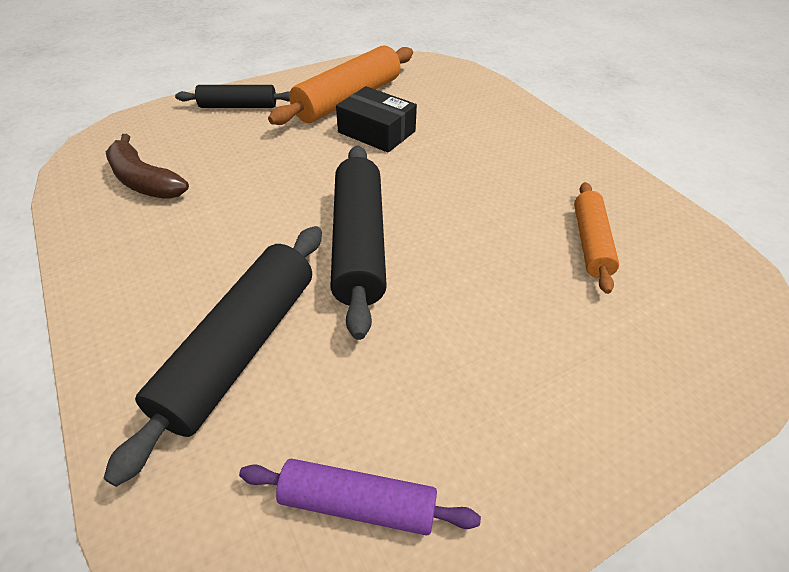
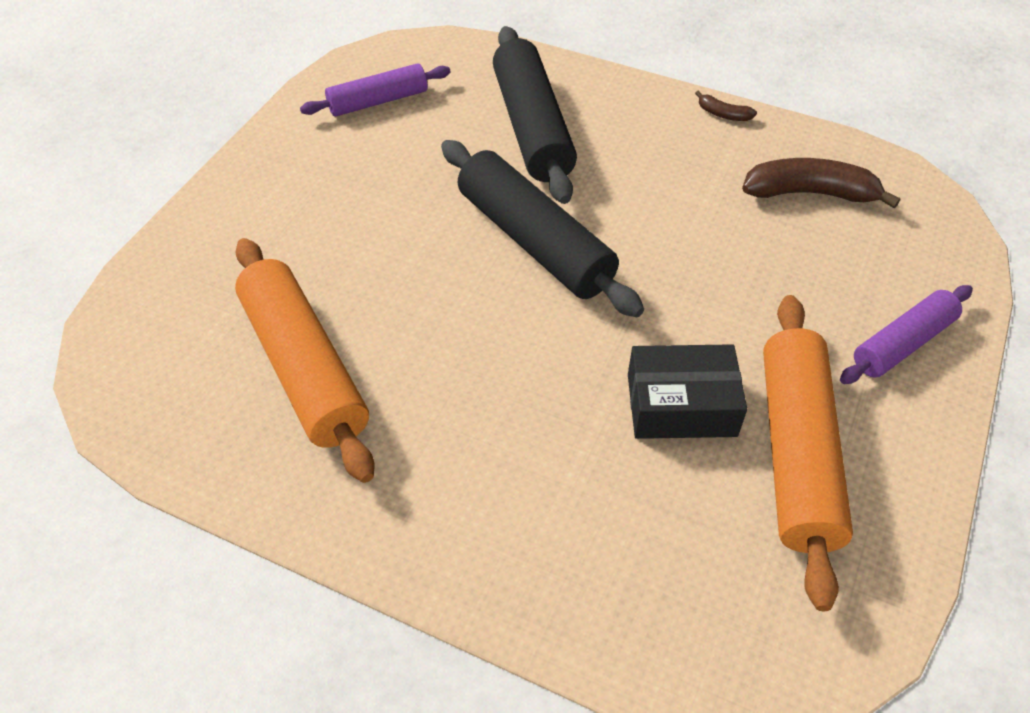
camera: 145 degrees right, 5 degrees up
(84, 264) = (723, 114): none -> brown banana
(238, 106) = (902, 344): black rolling pin -> purple rolling pin
(591, 243) = (304, 367): orange rolling pin -> orange rolling pin, size x1.67

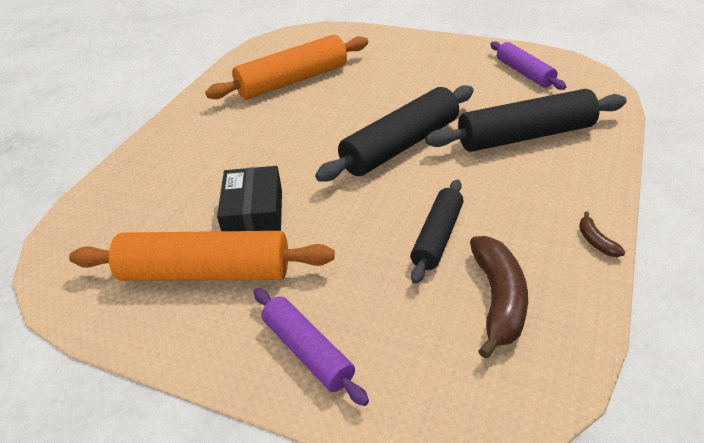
camera: 90 degrees right, 10 degrees down
(720, 225) = (437, 237): none -> black rolling pin
(723, 114) = (596, 241): brown banana -> brown banana turned 45 degrees counterclockwise

